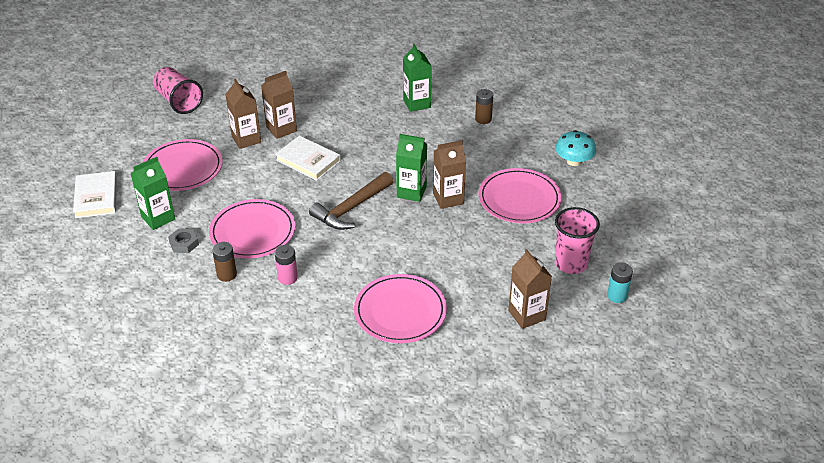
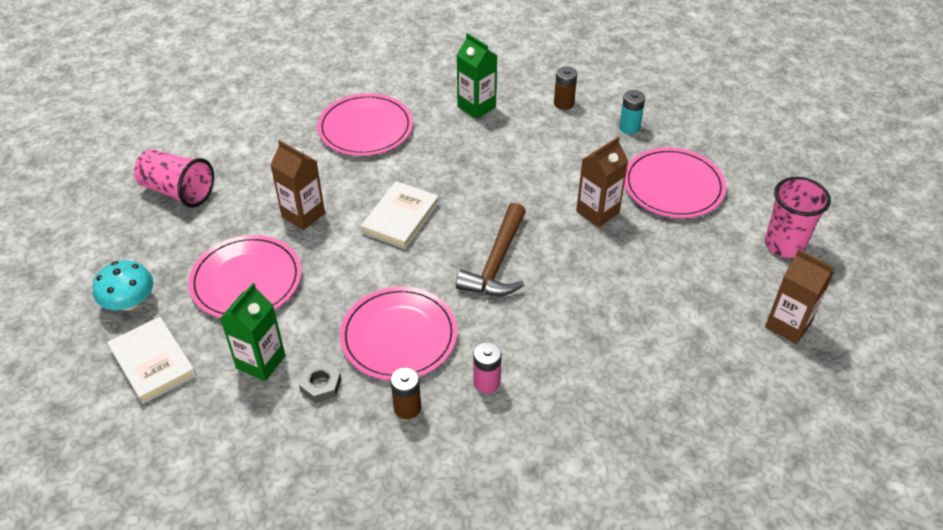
camera: 25 degrees left, 5 degrees up
(281, 129) = (338, 187): brown carton -> none
(308, 160) = (400, 218): white book -> white book turned 75 degrees counterclockwise
(400, 311) = (650, 375): pink plate -> pink plate (365, 128)
(411, 192) = (551, 217): green carton -> none
(573, 161) = (695, 123): turquoise mushroom -> turquoise mushroom (129, 302)
(617, 296) = (858, 266): turquoise battery -> turquoise battery (629, 127)

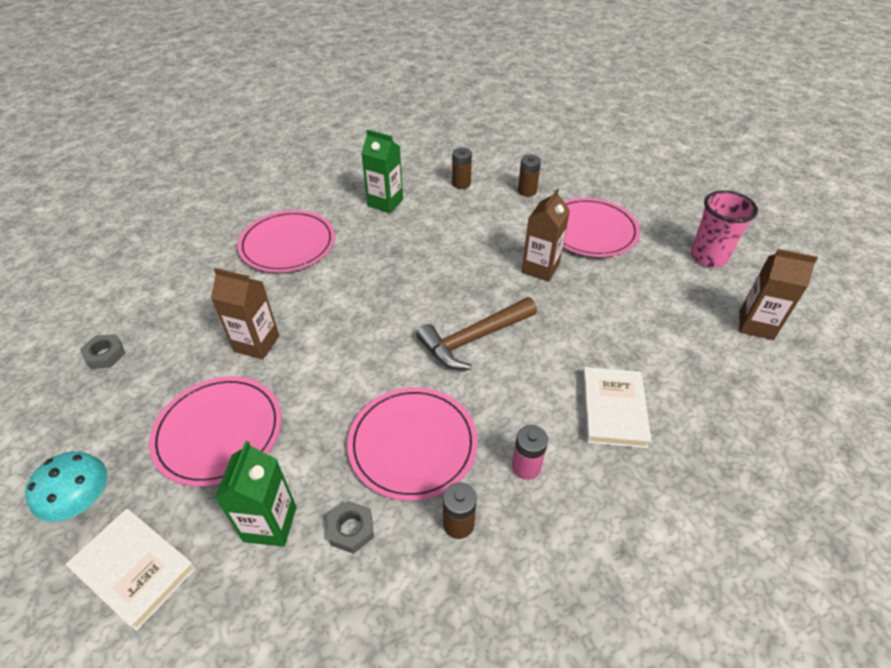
camera: 20 degrees left, 0 degrees up
(178, 191) = (105, 354): pink cup -> grey nut
(400, 218) = (359, 320): white book -> white book (613, 409)
(497, 262) = (474, 339): brown hammer -> brown hammer turned 60 degrees clockwise
(629, 127) = (527, 191): turquoise battery -> brown battery

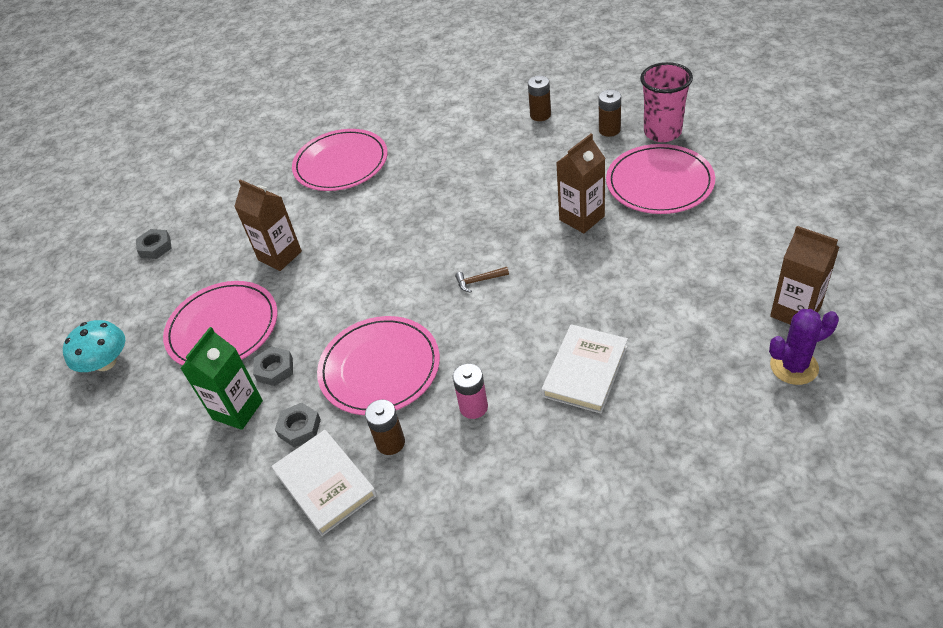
camera: 25 degrees right, 0 degrees up
(134, 569) = (128, 422): white book -> white book (325, 484)
(297, 468) = (275, 369): none -> grey nut
(385, 202) = (452, 129): green carton -> none
(474, 339) = (479, 281): brown hammer -> brown hammer, size x0.42
(708, 257) = (783, 229): pink cup -> pink cup (662, 132)
(781, 373) = (794, 366): none -> purple cactus

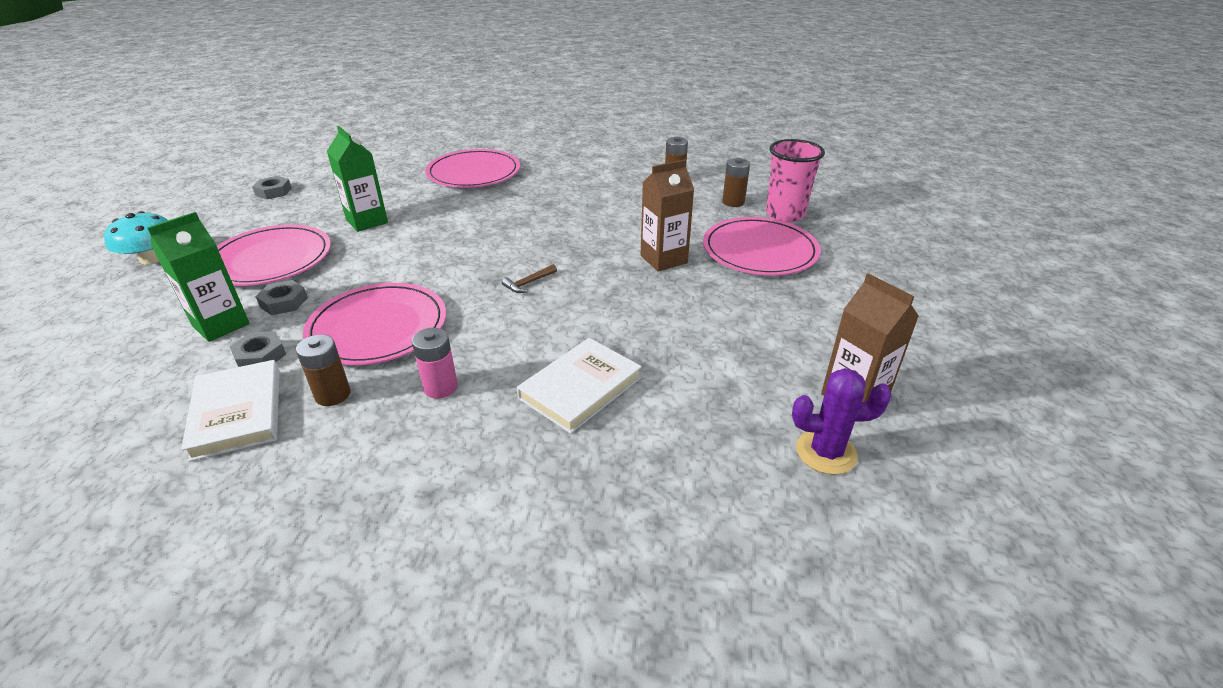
camera: 10 degrees right, 10 degrees down
(280, 256) = (367, 221): brown carton -> green carton
(479, 281) = (528, 283): brown hammer -> brown hammer turned 45 degrees counterclockwise

